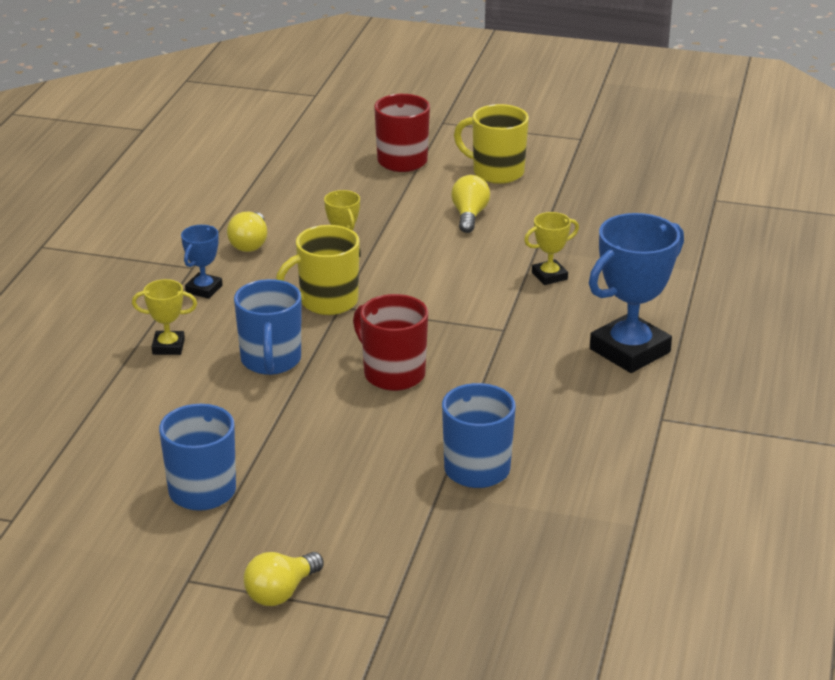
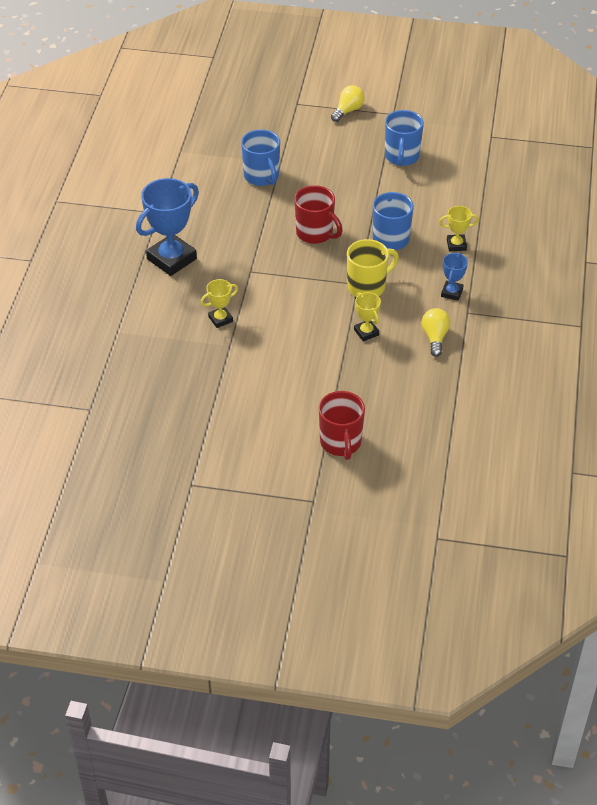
camera: 175 degrees right, 15 degrees up
(469, 216) = (280, 378): yellow light bulb -> none
(496, 172) = (262, 432): yellow mug -> none

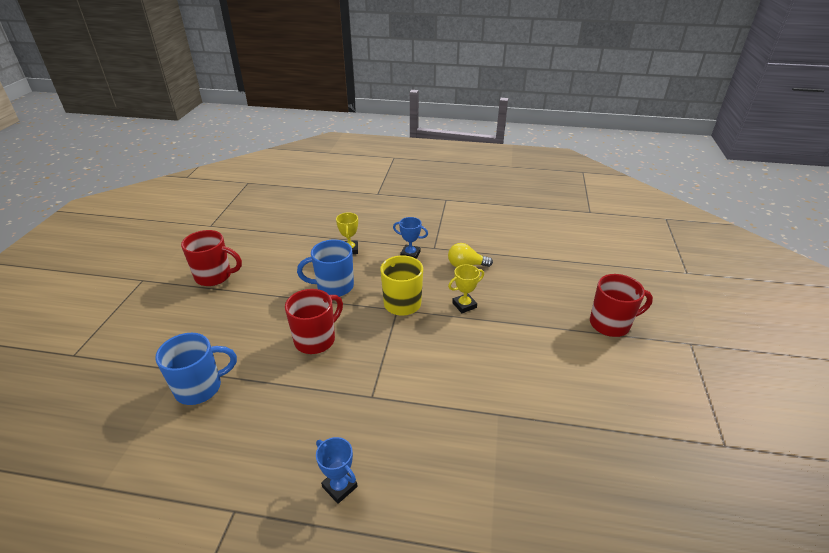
camera: 90 degrees left, 10 degrees down
(172, 259) = (339, 486): blue trophy -> blue trophy, size x0.50
(220, 319) = (455, 424): yellow trophy -> none
(348, 110) = (116, 312): yellow light bulb -> none
(402, 157) = (214, 276): blue mug -> red mug

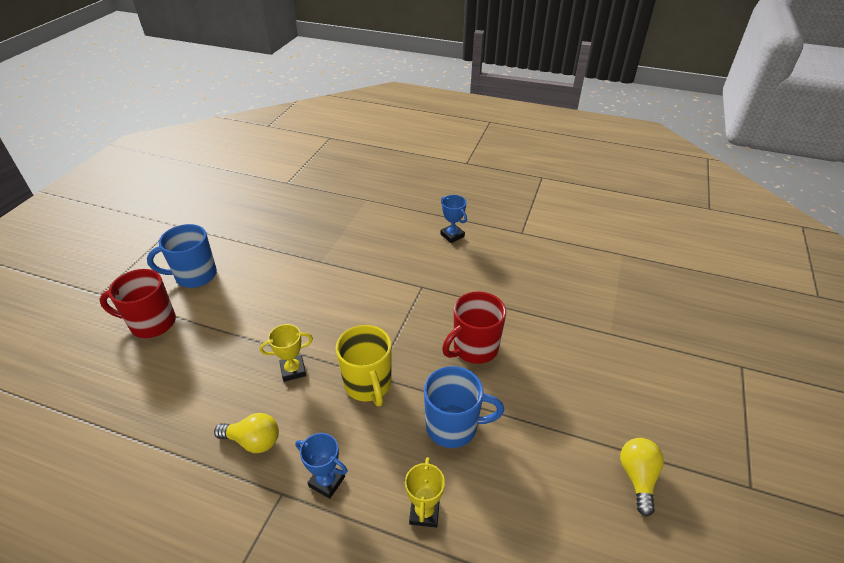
camera: 170 degrees left, 5 degrees up
(200, 388) = (581, 313): blue mug -> blue mug (195, 276)
(214, 276) = (637, 477): red mug -> yellow light bulb

